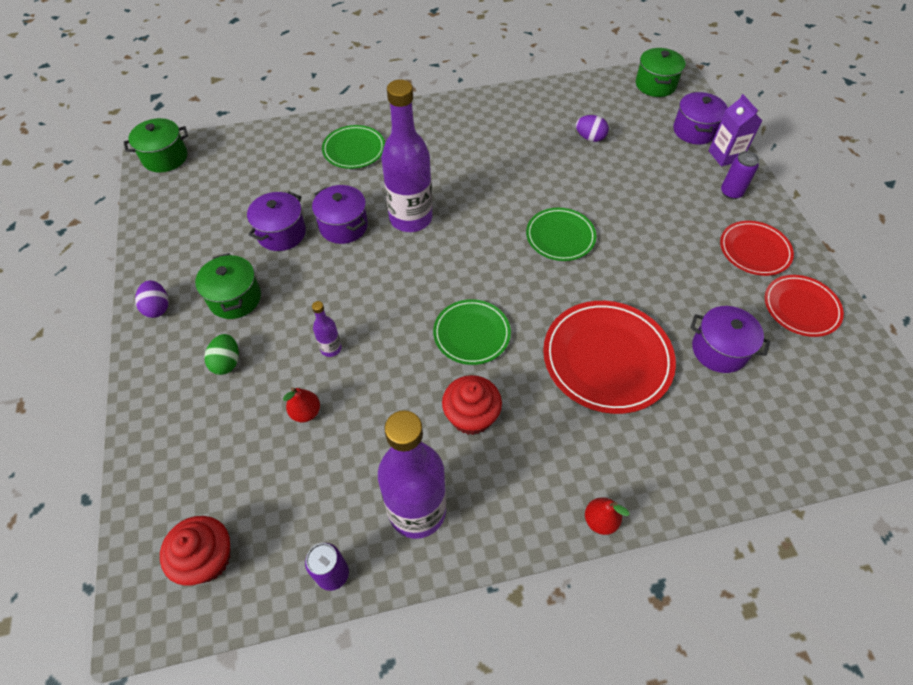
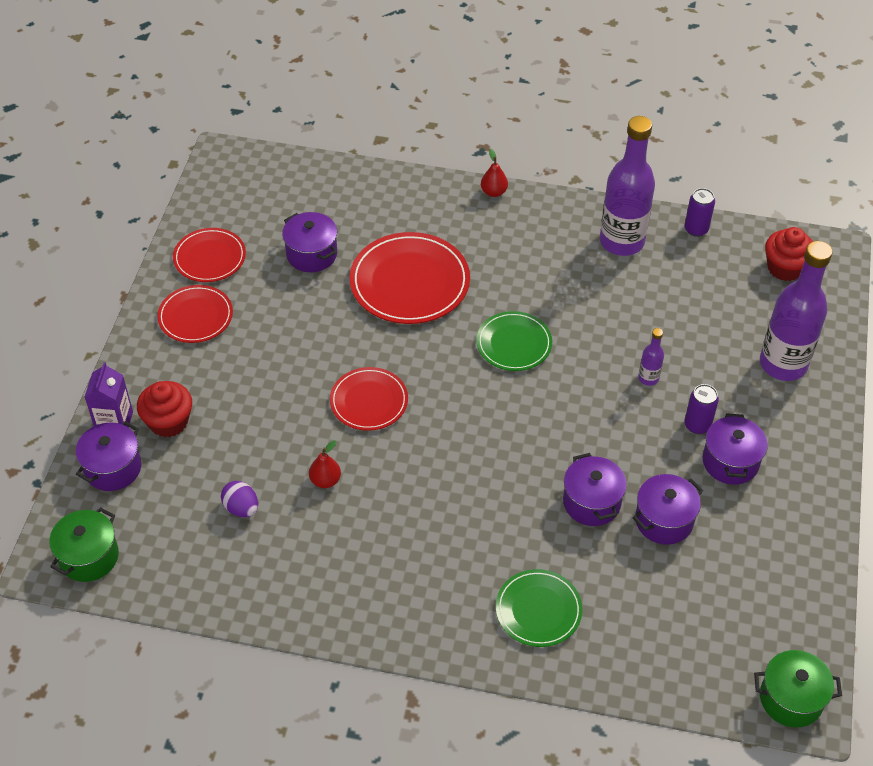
camera: 155 degrees left, 5 degrees down
(157, 307) = (812, 481): purple egg -> none
(227, 362) = (749, 401): green egg -> none
(235, 298) = (730, 462): green pot -> purple pot
(306, 412) = (686, 334): red pear -> red pear (325, 480)
(411, 218) = (513, 483): purple bottle -> purple bottle (783, 364)
(471, 416) = (550, 283): red cupcake -> red cupcake (168, 421)
(560, 236) = (369, 401): green plate -> red plate
(731, 192) = (154, 379): purple can -> purple can (697, 425)

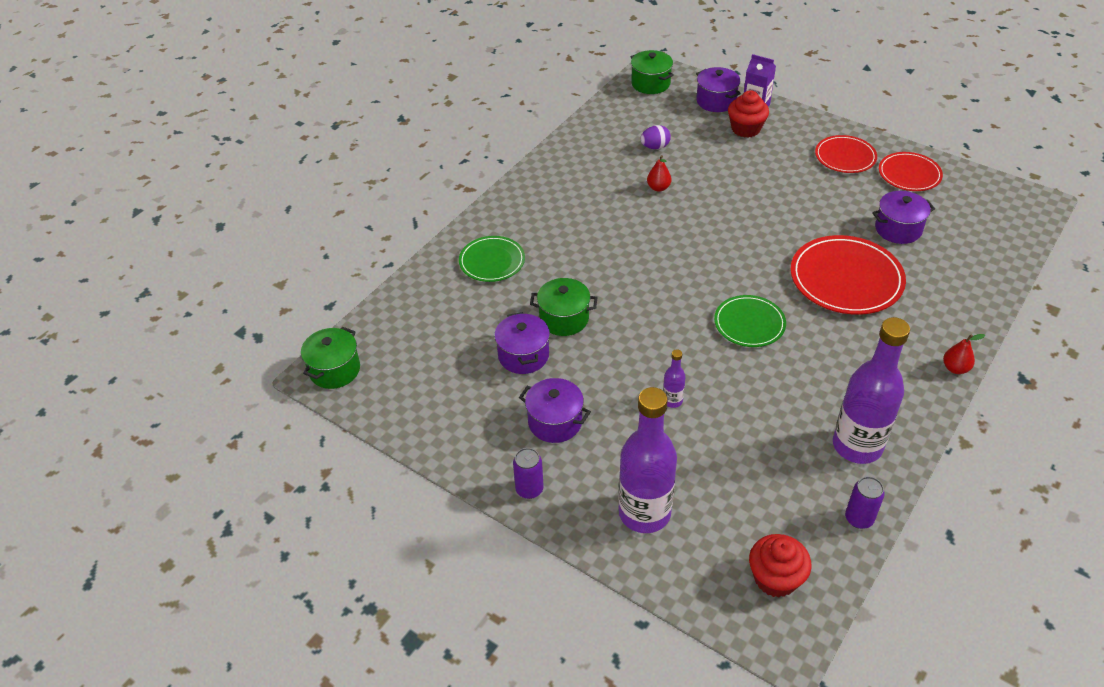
camera: 115 degrees right, 5 degrees down
(369, 401) = (722, 225): red plate -> none
(591, 502) = (564, 319): purple pot -> green pot
(697, 425) = (604, 415): purple can -> purple can (529, 489)

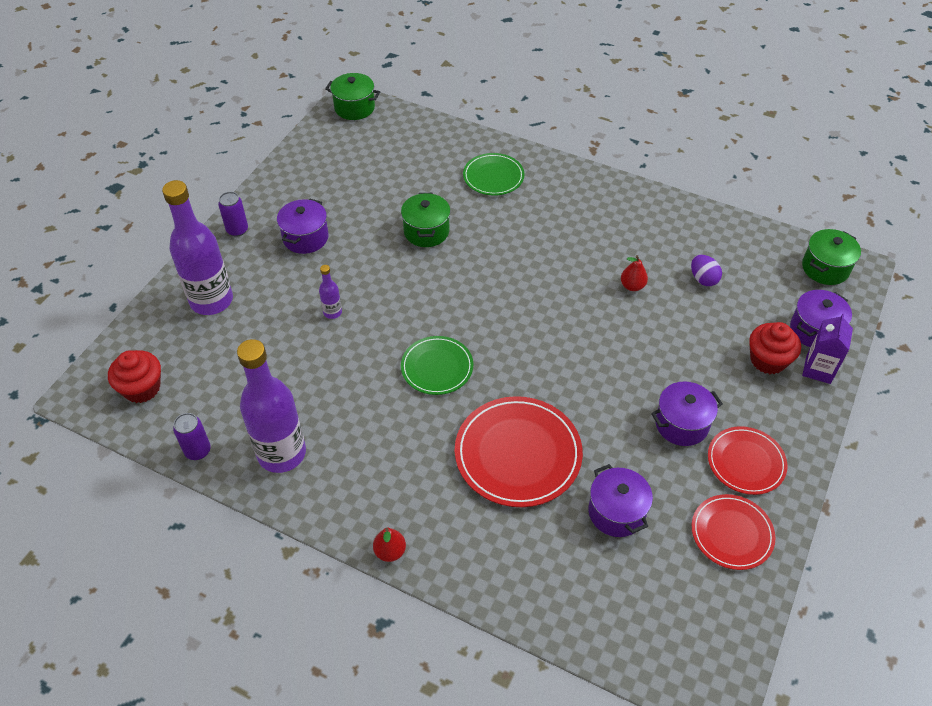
camera: 80 degrees right, 5 degrees up
(523, 355) = (379, 210): purple pot -> purple pot (681, 424)

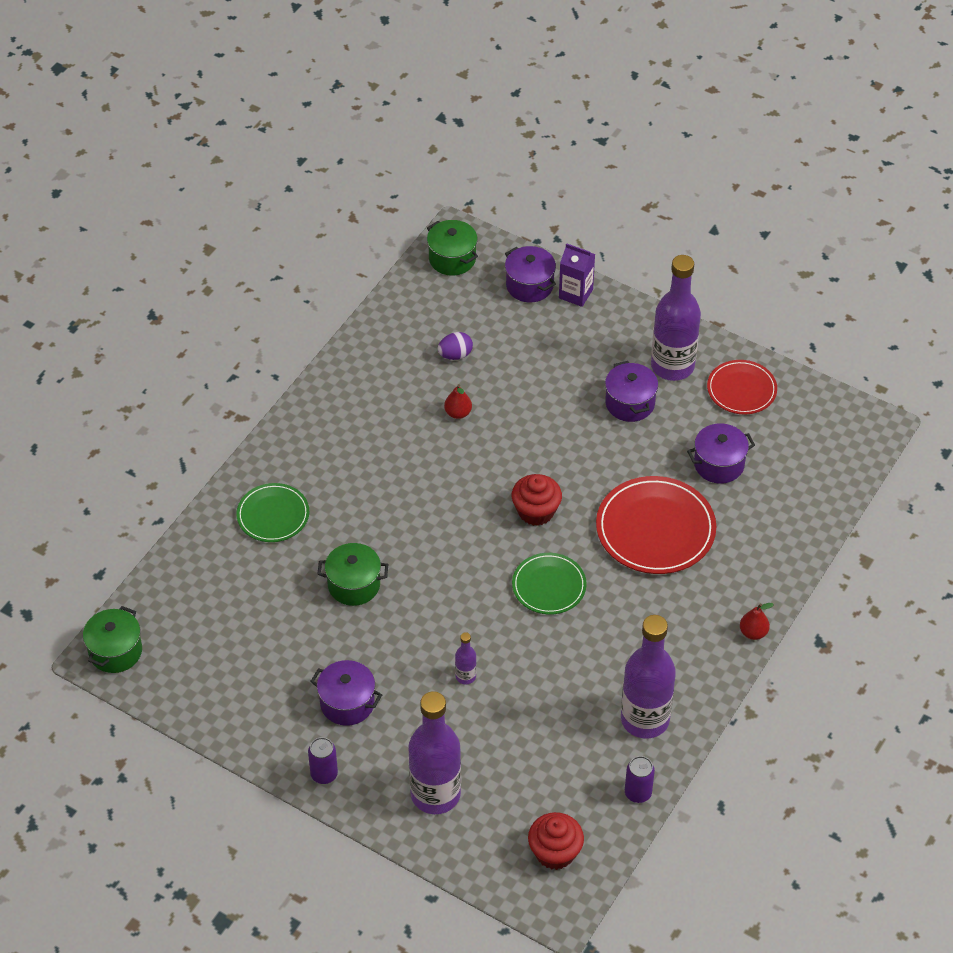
camera: 85 degrees left, 0 degrees up
(746, 462) = (672, 366): red plate -> purple bottle
(768, 360) = (562, 327): red cupcake -> red cupcake (536, 511)

